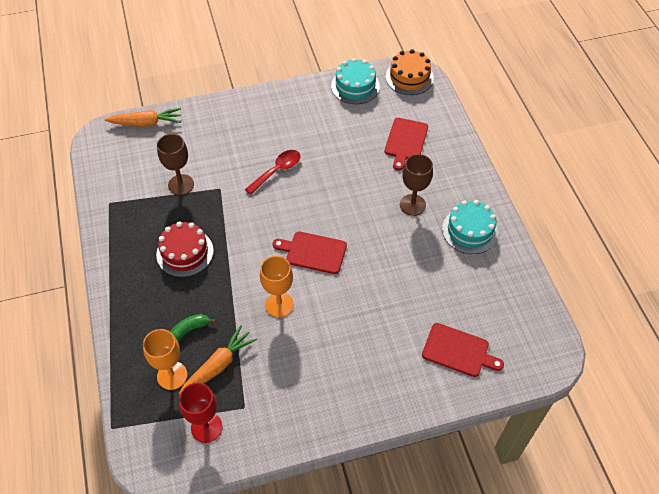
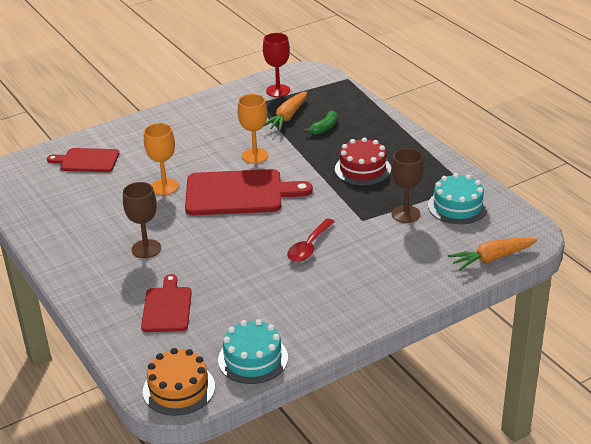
camera: 165 degrees right, 20 degrees down
(172, 375) = (321, 106): orange goblet -> orange goblet (165, 187)
(313, 252) = (239, 193): red cutting board -> red cutting board, size x1.70
(470, 230) = (80, 240): turquoise cake -> turquoise cake (457, 206)

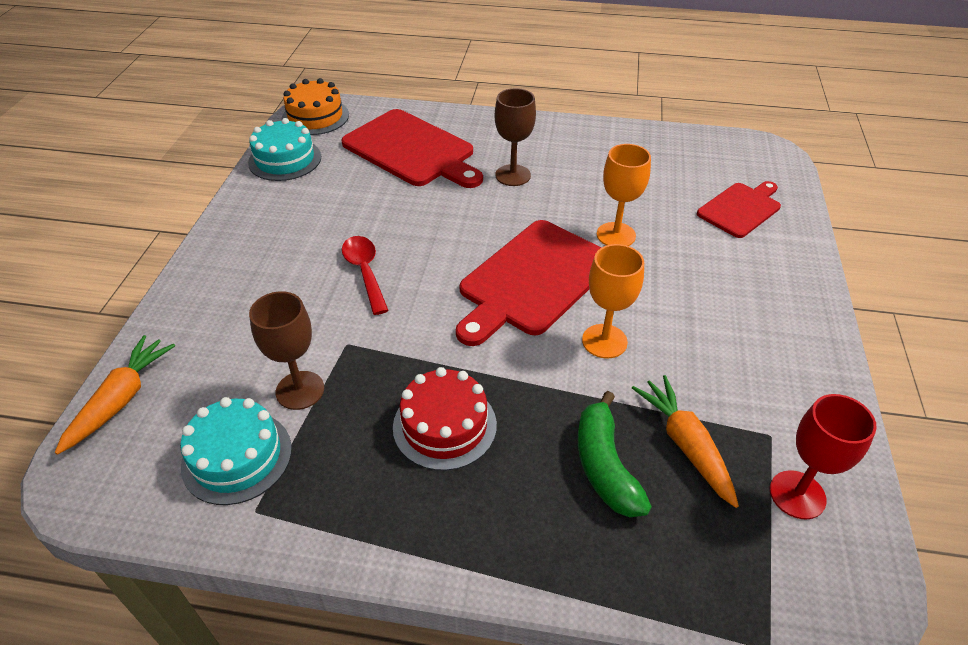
camera: 130 degrees right, 10 degrees up
(167, 307) = (412, 150): red cutting board -> red cutting board, size x1.70
(324, 128) = (605, 466): green banana -> green banana, size x1.53

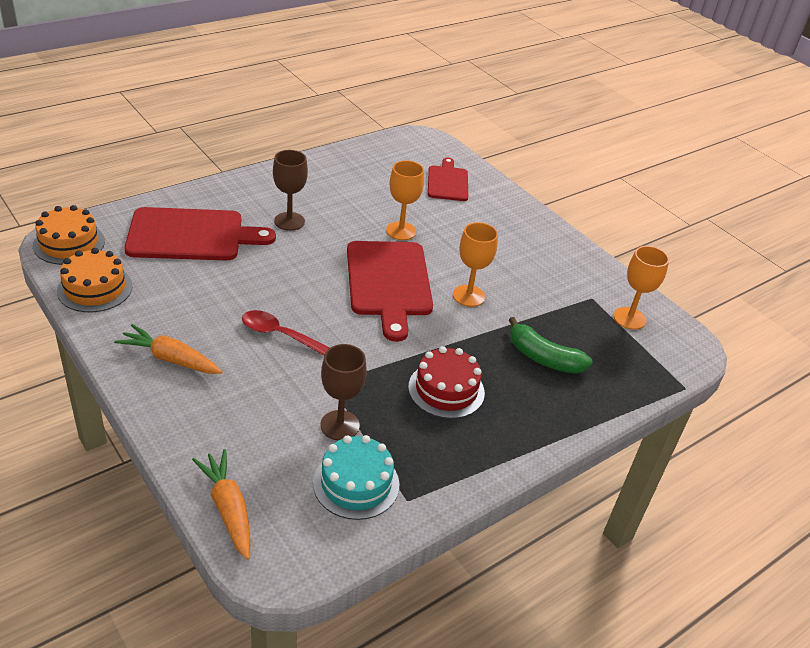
camera: 50 degrees left, 5 degrees down
(285, 159) = (95, 288): turquoise cake -> orange cake
(685, 444) = (564, 325): orange carrot -> orange carrot (170, 359)
(797, 494) = (629, 318): red goblet -> orange goblet

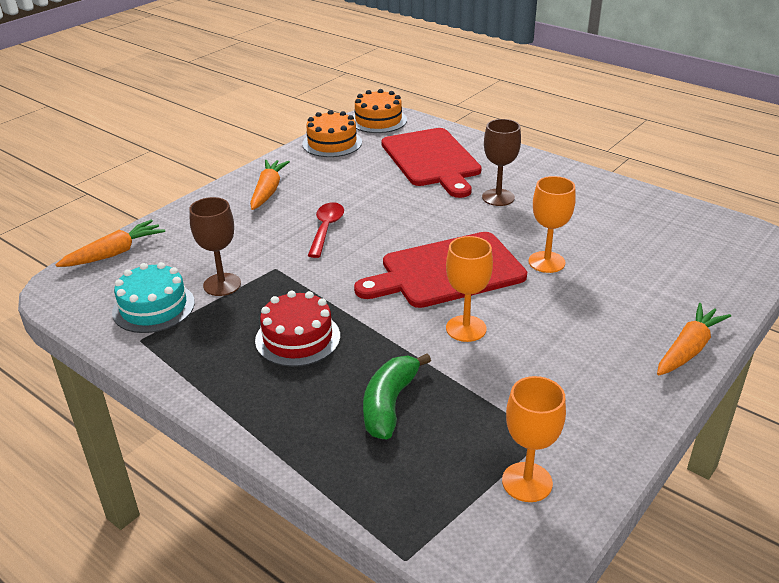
camera: 80 degrees right, 5 degrees down
(447, 182) = (685, 276): red cutting board -> none
(525, 212) = (688, 349): none -> orange carrot

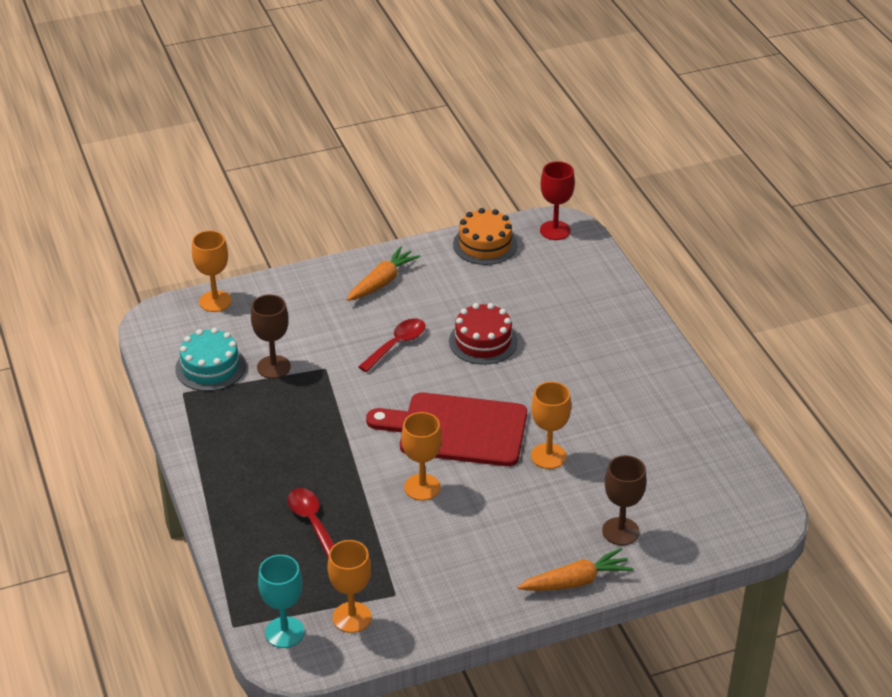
camera: 30 degrees right, 5 degrees up
(114, 253) = (215, 301): orange carrot -> orange goblet
(297, 338) = (292, 440): red cake -> red cake (483, 341)
(378, 120) = (555, 230): orange cake -> red goblet
(389, 404) = (312, 522): green banana -> red spoon
(432, 160) = (559, 302): red cutting board -> none
(472, 536) = (284, 632): none -> turquoise goblet
(498, 197) = (576, 371): brown goblet -> brown goblet (620, 531)

